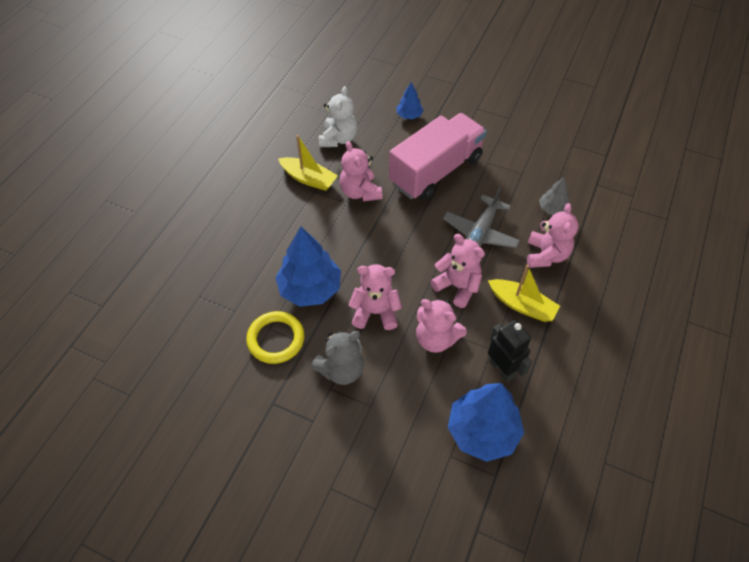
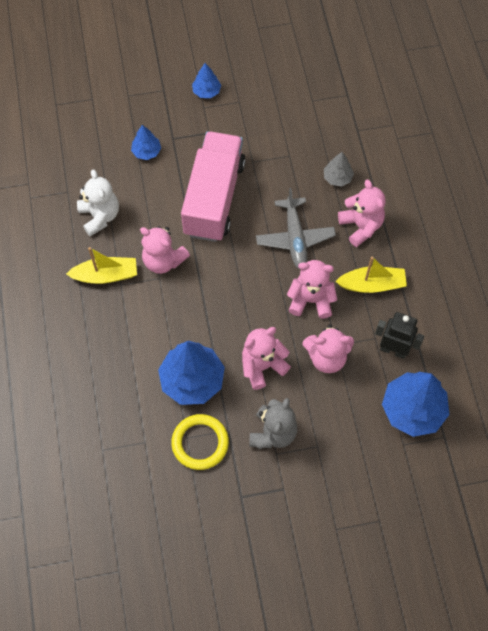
camera: 35 degrees left, 10 degrees up
(488, 99) = (206, 91): none -> blue tree

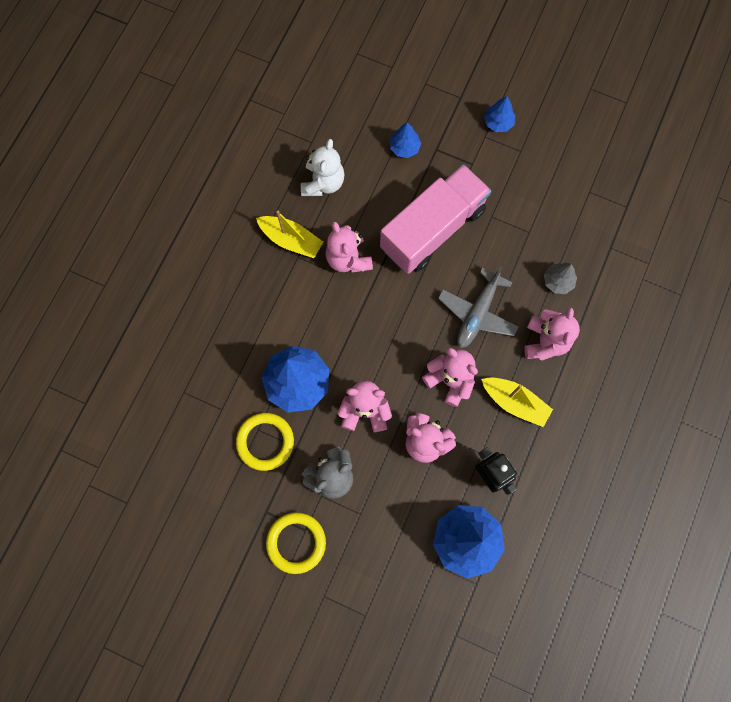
camera: 35 degrees right, 10 degrees up
(283, 503) = (296, 542): none -> yellow ring

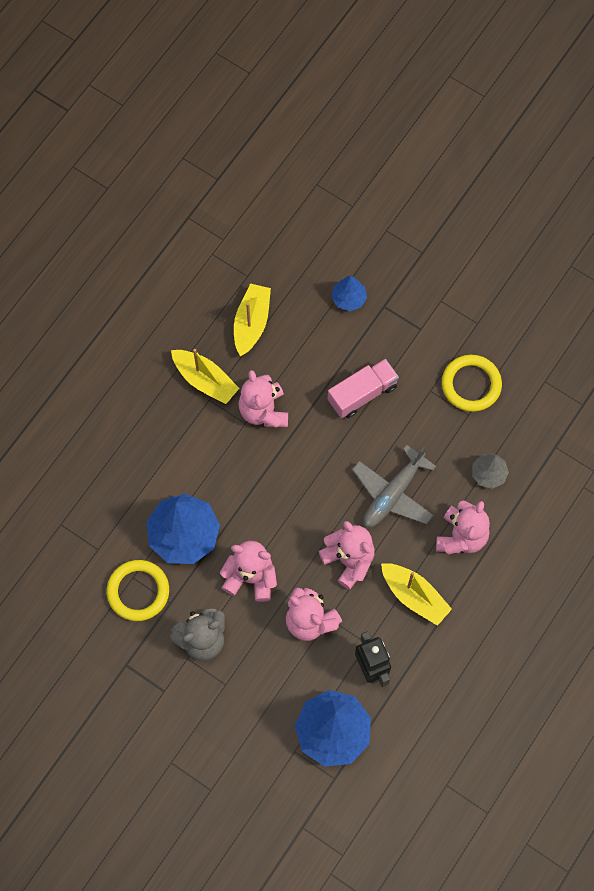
camera: 10 degrees right, 5 degrees down
(296, 542) = (152, 702): yellow ring -> yellow ring (471, 384)
(323, 183) = (251, 323): white teddy bear -> yellow boat
(433, 229) = (362, 394): pink truck -> pink truck, size x0.56
(498, 123) = (458, 287): blue tree -> none

